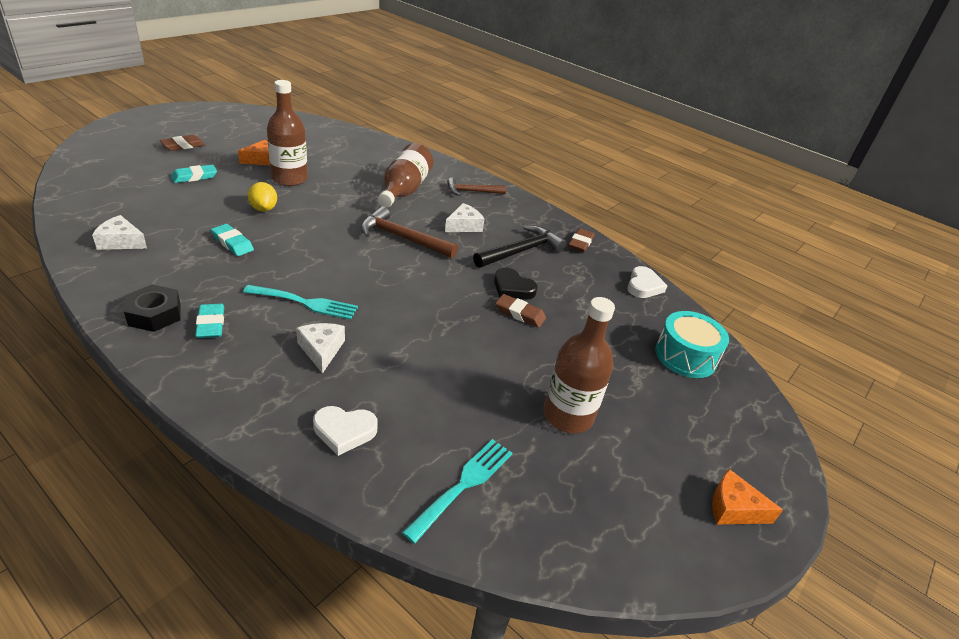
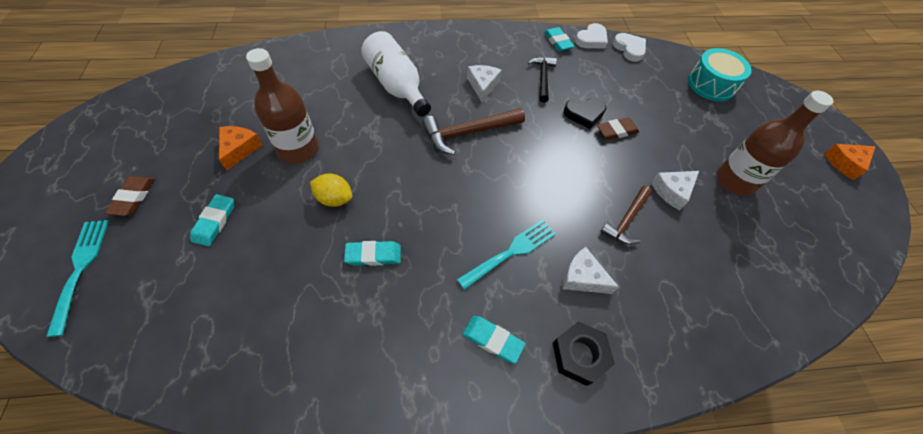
camera: 45 degrees left, 20 degrees up
(121, 242) = (286, 352): white cheese -> white cheese (672, 191)
(154, 314) = (445, 380): black nut -> black nut (579, 355)
(344, 431) = (686, 318): white heart -> white heart (591, 39)
(404, 190) = (397, 86): brown bottle -> white bottle
(463, 485) = (772, 280): turquoise fork -> turquoise fork (80, 269)
(472, 191) = (438, 48): brown hammer -> brown hammer (627, 220)
(521, 251) = (542, 78): black hammer -> black hammer, size x0.67
(580, 243) = (558, 42): brown eraser -> turquoise eraser

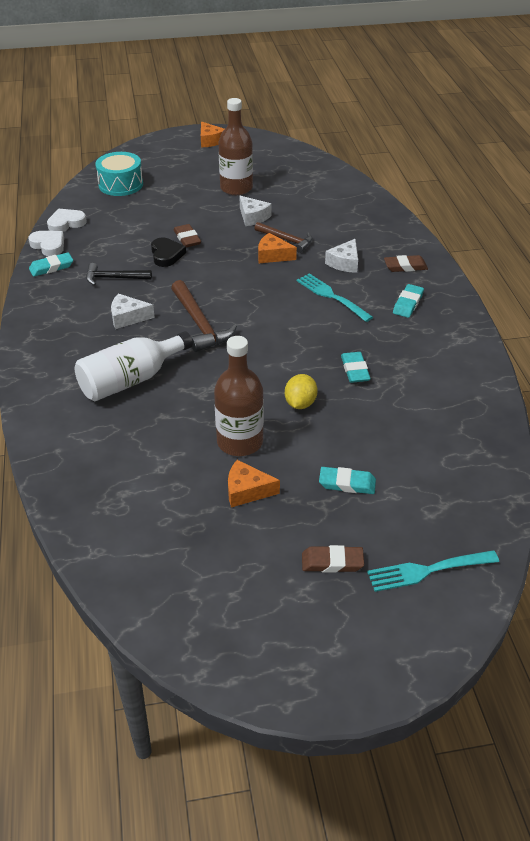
camera: 90 degrees left, 15 degrees down
(579, 355) = (405, 266): black nut -> brown eraser
(591, 203) = (273, 255): none -> orange cheese

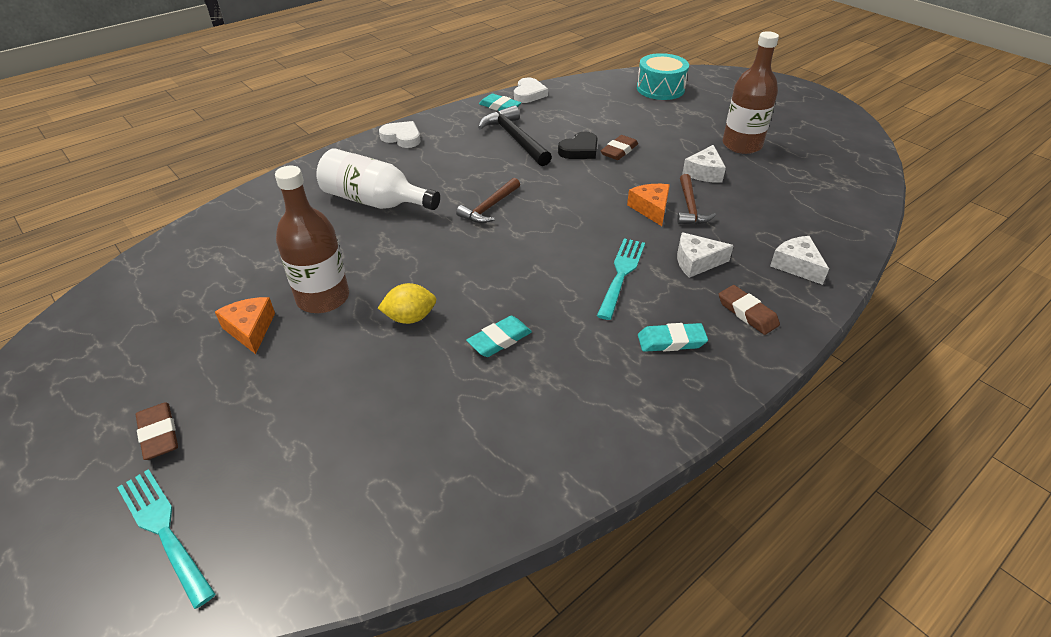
camera: 60 degrees right, 0 degrees up
(66, 223) = (569, 89): white heart -> white heart (402, 138)
(114, 278) = (515, 139): black hammer -> black hammer, size x1.50
(128, 317) = (464, 166): white cheese -> white cheese (796, 265)
(200, 324) = (489, 207): brown hammer -> brown hammer, size x0.67
(210, 141) = (803, 102): orange cheese -> none
(347, 483) = (293, 402): turquoise eraser -> none

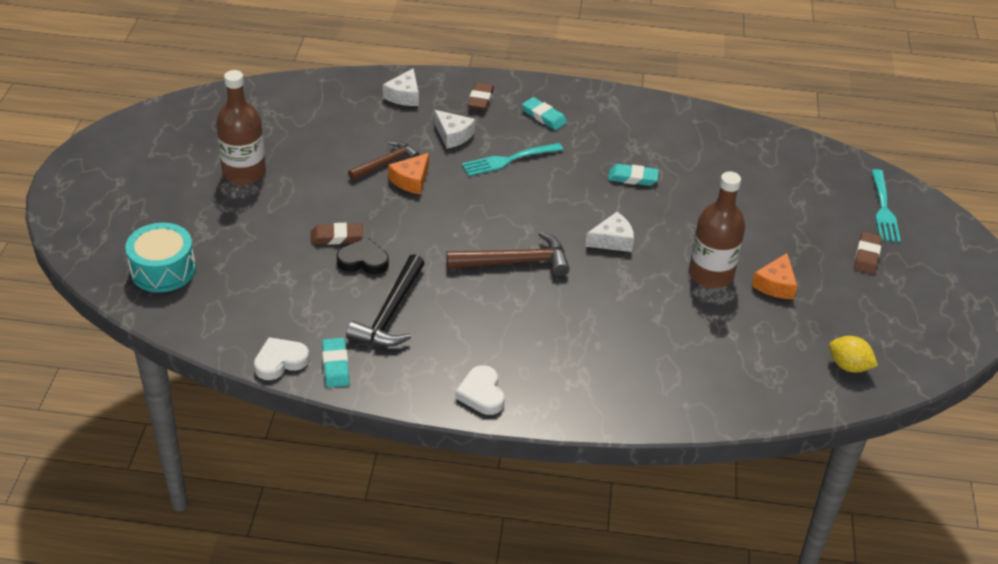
camera: 135 degrees left, 0 degrees up
(375, 201) = (592, 332): white bottle -> none
(410, 318) = (669, 224): yellow lemon -> yellow lemon (848, 366)
(489, 207) = (515, 262): brown hammer -> brown hammer, size x1.50
(704, 172) = (320, 175): white cheese -> white cheese (612, 240)

